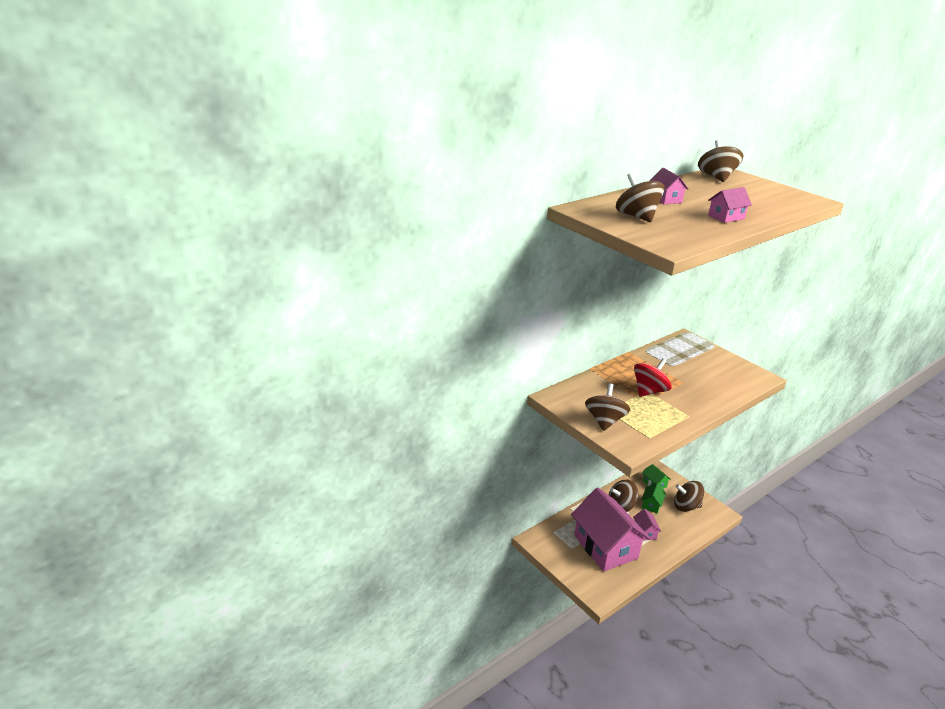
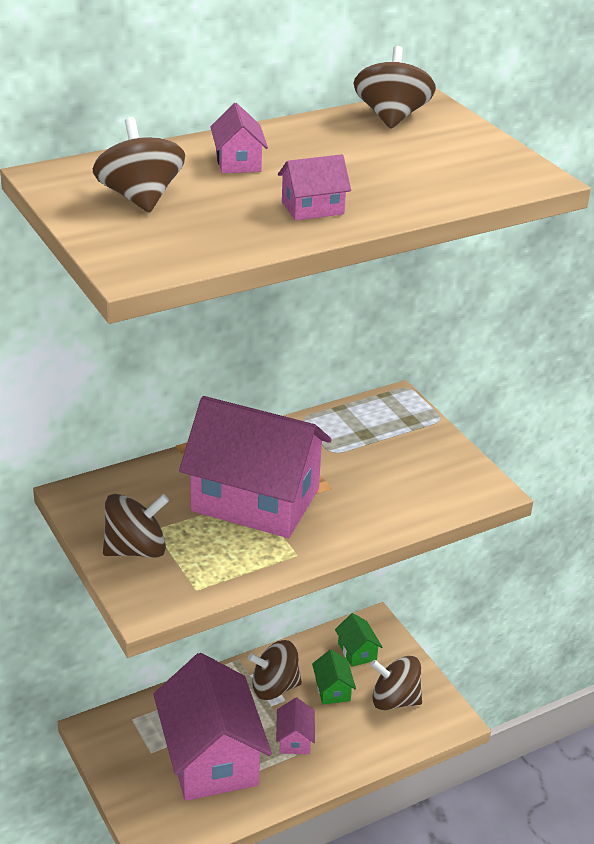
camera: 10 degrees right, 5 degrees up
(604, 421) = (136, 549): brown spinning top -> brown spinning top turned 45 degrees clockwise
(649, 391) = (255, 499): red spinning top -> pink house
(651, 504) = (332, 689): green house -> green house turned 45 degrees counterclockwise

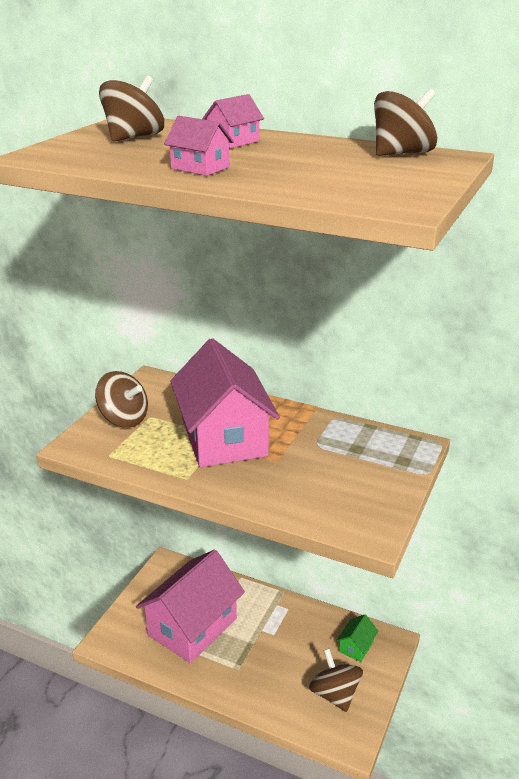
camera: 55 degrees right, 5 degrees down
(274, 687) = (279, 623): brown spinning top -> none
(294, 739) = (245, 659): pink house -> none
(332, 689) = (308, 653): green house -> none

